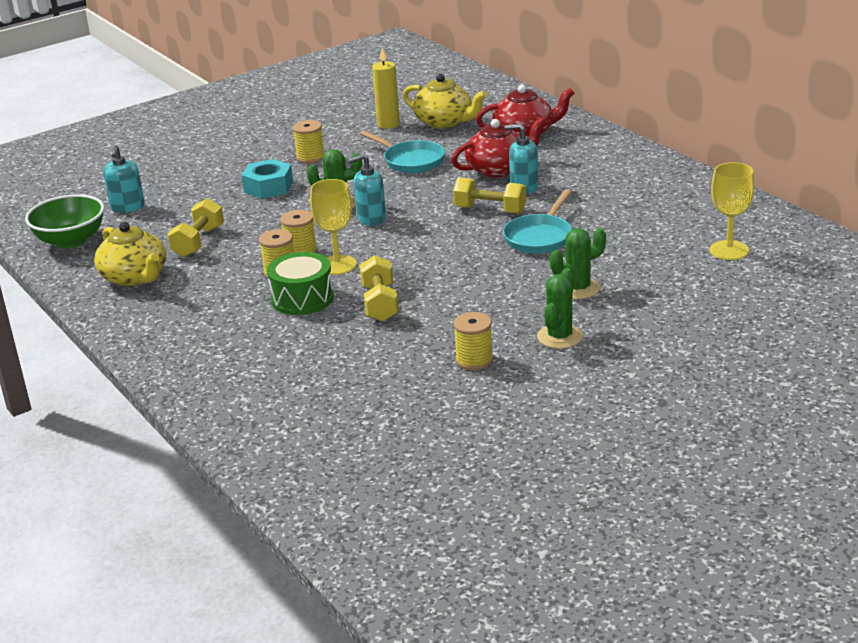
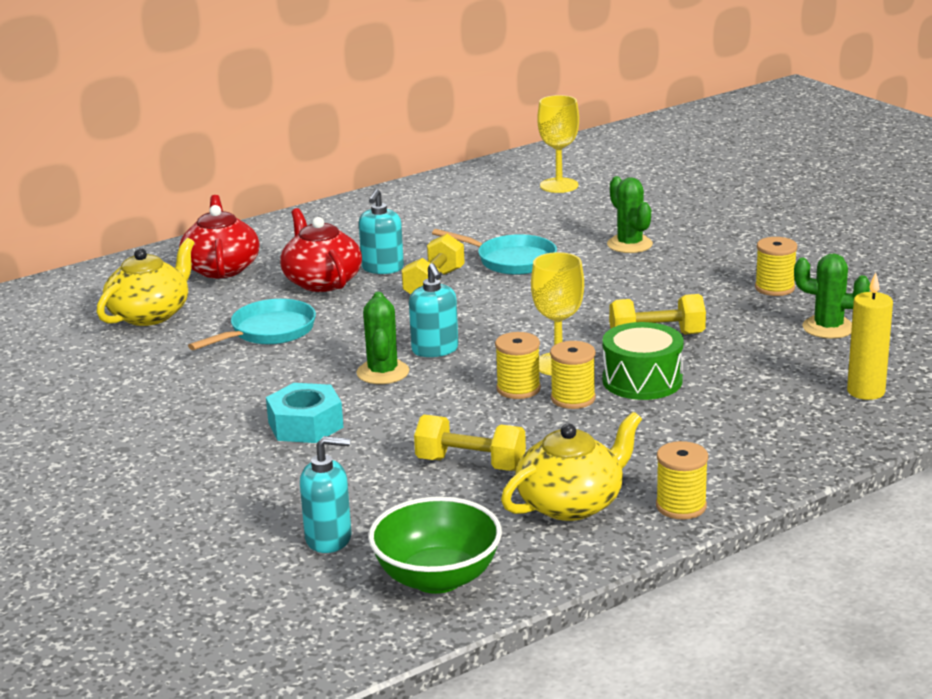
camera: 90 degrees left, 5 degrees down
(310, 157) = (216, 400): yellow spool -> yellow spool (681, 506)
(388, 124) = (131, 350): yellow candle -> yellow candle (866, 391)
(559, 337) = (726, 252): green cactus -> green cactus (828, 328)

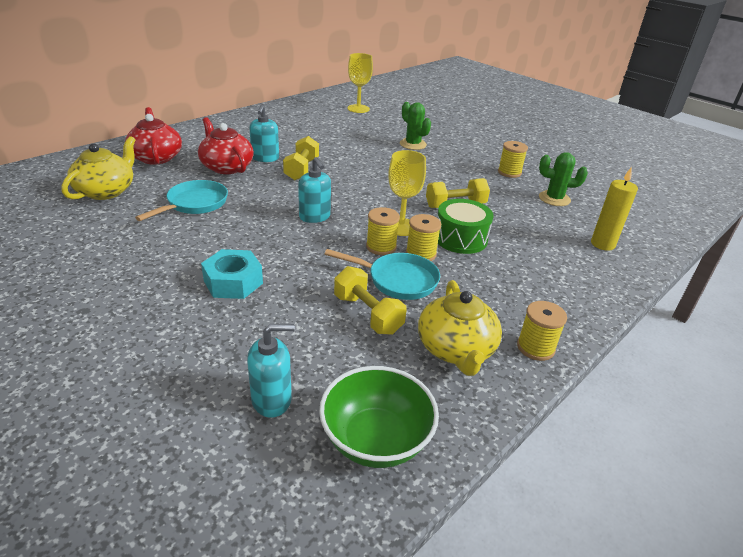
camera: 15 degrees left, 10 degrees up
(383, 372) = (282, 235): green cactus -> none
(470, 464) = (367, 314): yellow dumbbell -> yellow dumbbell turned 45 degrees clockwise
(511, 261) = (345, 154): turquoise pan -> turquoise pan (398, 280)
(572, 503) = (456, 349): yellow teapot -> yellow teapot turned 135 degrees clockwise

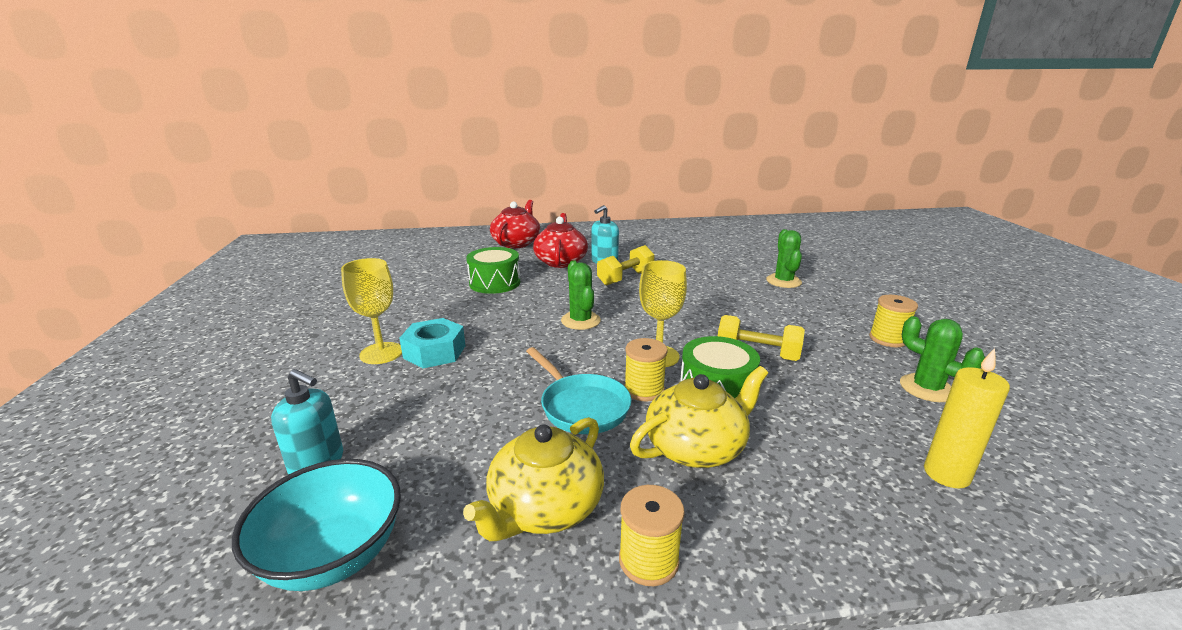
camera: 40 degrees right, 10 degrees down
(106, 191) = (448, 258): yellow teapot -> yellow teapot (697, 447)
(194, 204) = (495, 283): turquoise pan -> green drum
(315, 217) = (580, 321): turquoise soap dispenser -> green cactus
(358, 109) = (760, 238): yellow goblet -> yellow goblet (381, 353)
(367, 314) = (504, 427): yellow dumbbell -> none
(376, 440) = (333, 555): green bowl -> turquoise bowl
(381, 247) = (609, 368): yellow spool -> none

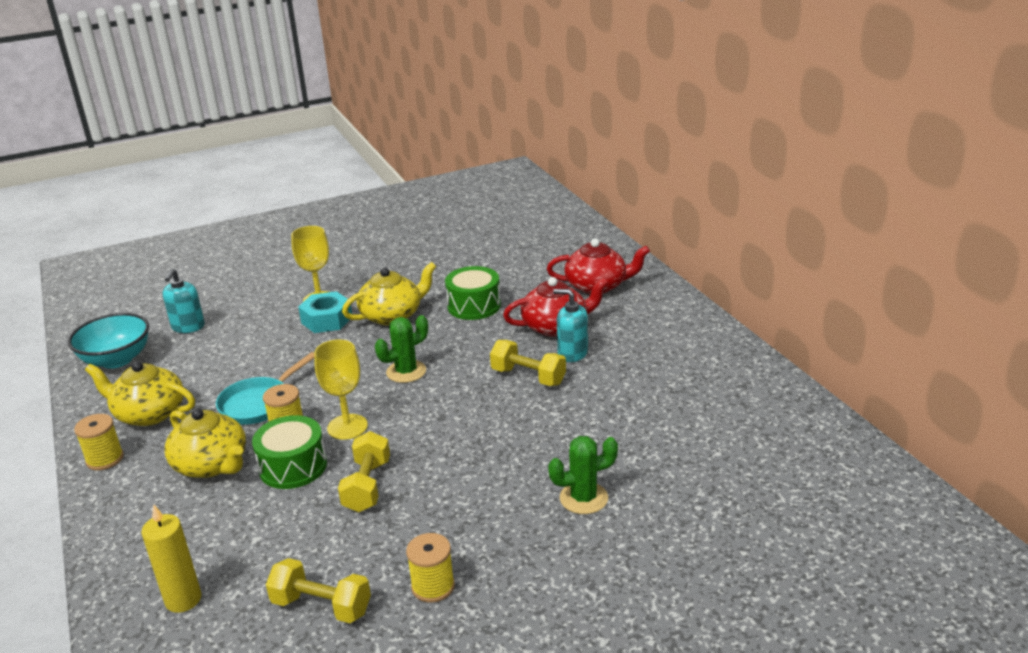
camera: 75 degrees right, 5 degrees up
(468, 317) = (392, 315): none -> yellow teapot
(926, 388) = (321, 606): green cactus -> yellow dumbbell

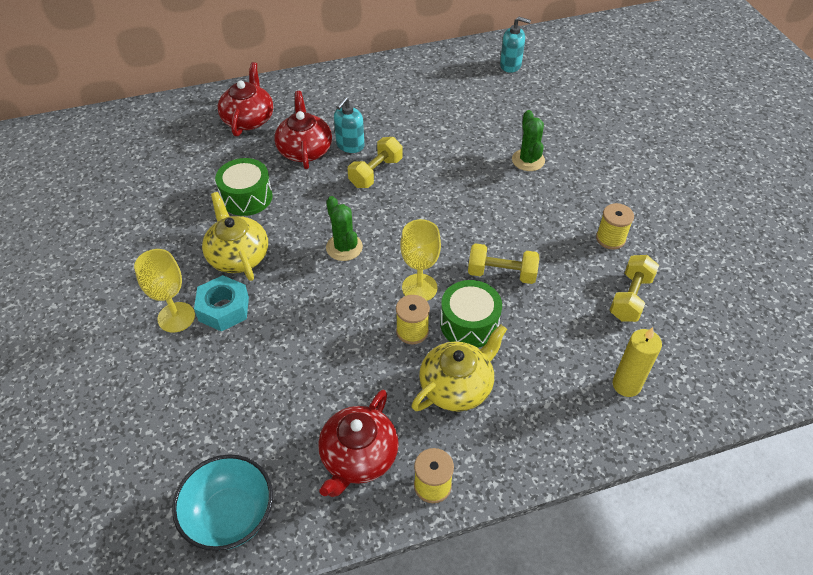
camera: 85 degrees left, 20 degrees up
(149, 413) = (358, 457): yellow teapot -> red teapot
(188, 327) = (181, 445): turquoise soap dispenser -> turquoise soap dispenser (510, 65)
(259, 403) = (365, 357): turquoise pan -> none

